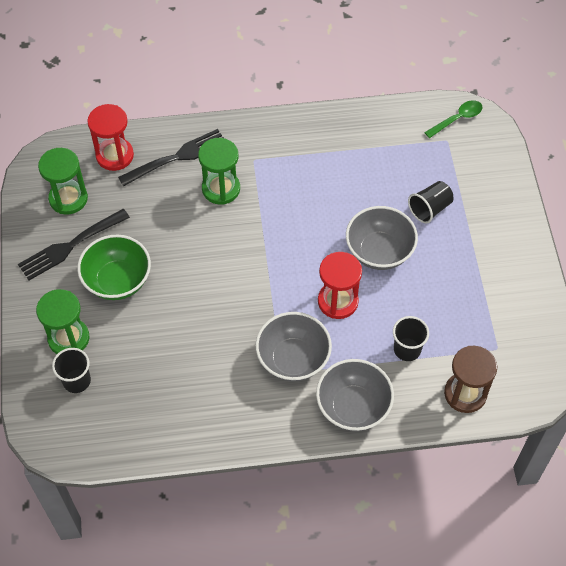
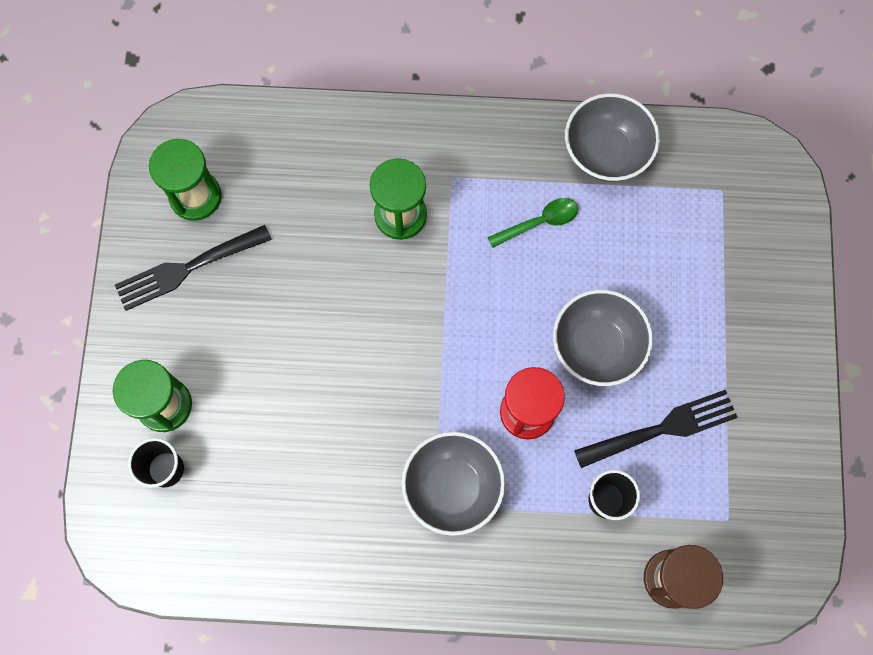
camera: 10 degrees right, 15 degrees up
(114, 155) = (267, 141): red hourglass -> none
(117, 281) = (241, 331): green bowl -> none
(177, 157) = (350, 157): black fork -> black fork (662, 429)
(353, 407) = (519, 571): grey bowl -> grey bowl (606, 153)
(430, 209) = (677, 293): black cup -> none
(457, 119) = (742, 159): green spoon -> green spoon (539, 222)

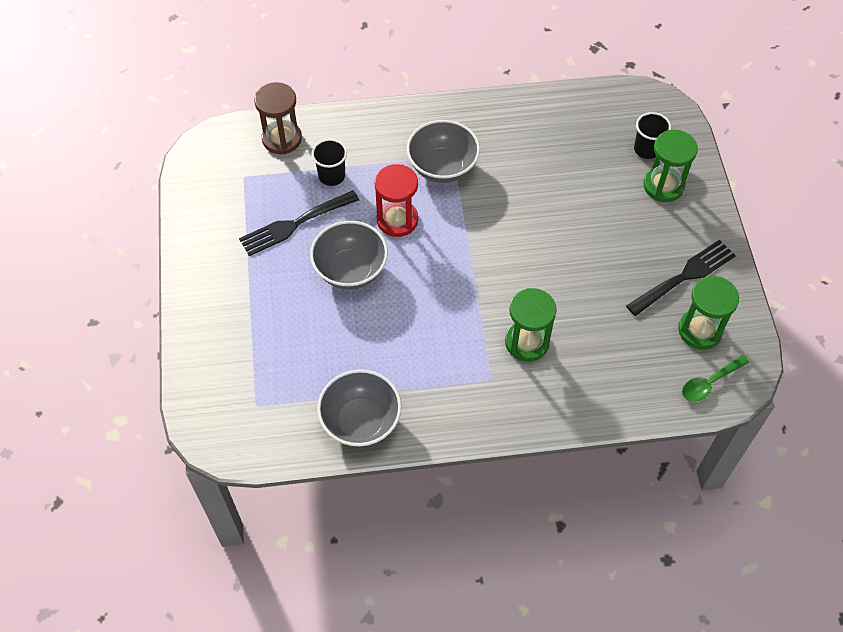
camera: 170 degrees right, 15 degrees down
(539, 222) = (410, 354): green spoon -> green spoon (709, 382)

